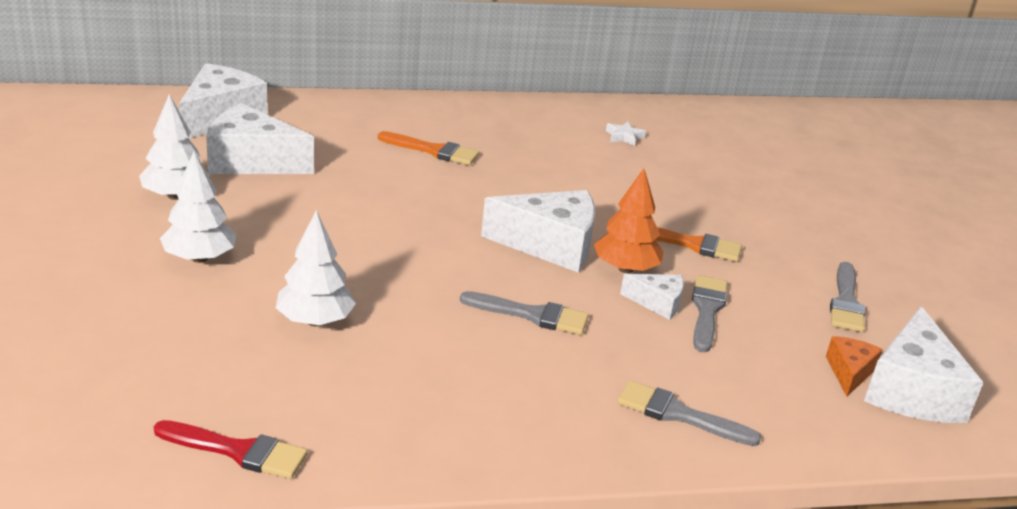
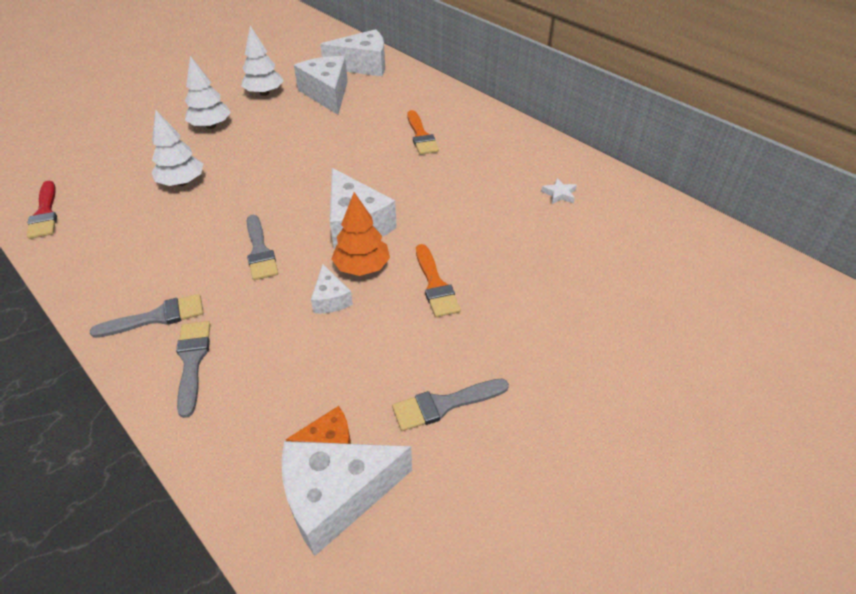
camera: 60 degrees right, 15 degrees up
(707, 310) = (346, 327): grey brush -> grey brush (157, 317)

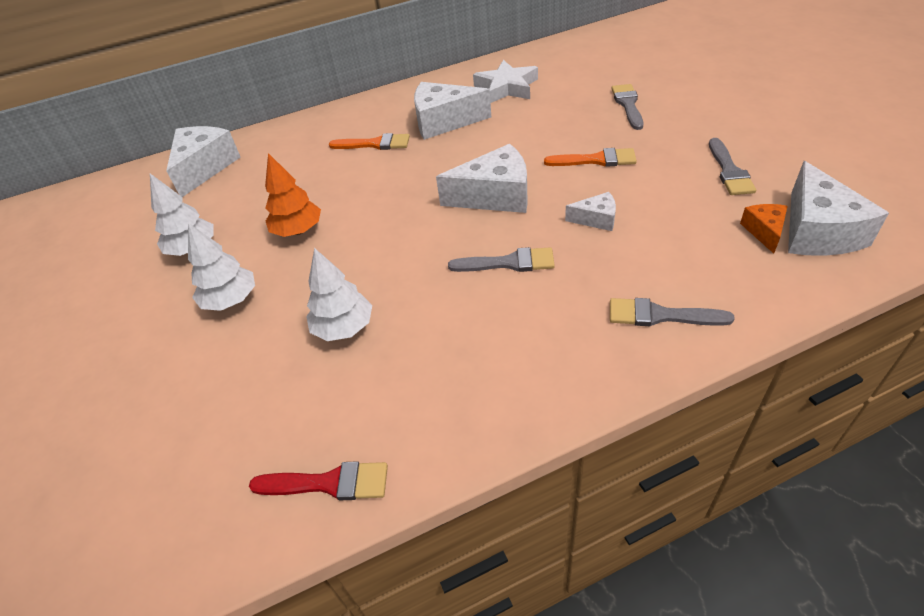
camera: 65 degrees left, 0 degrees up
(157, 317) = (588, 345): grey brush -> grey brush (628, 105)
(327, 94) = (241, 198): white cheese -> white cheese (444, 122)
(362, 267) = (559, 197): orange tree -> orange tree (298, 231)
(559, 194) = (506, 87): white star -> white star, size x2.15

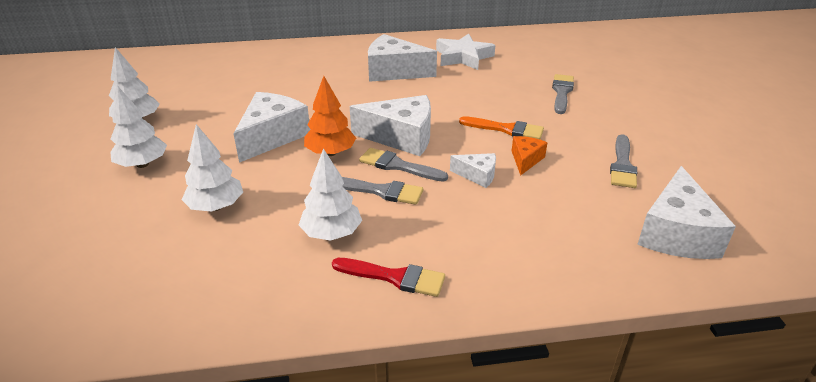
camera: 10 degrees right, 10 degrees down
(205, 168) = (183, 64): white cheese -> white cheese (272, 136)
(298, 231) = (225, 126): orange tree -> orange tree (330, 153)
(329, 483) = (131, 319): red brush -> red brush (395, 277)
(375, 144) = (327, 76): orange brush -> none
(485, 324) = (331, 233): none -> white tree
(660, 315) = (487, 265): grey brush -> grey brush (398, 166)
(764, 231) = (625, 221): orange cheese -> orange cheese (525, 160)

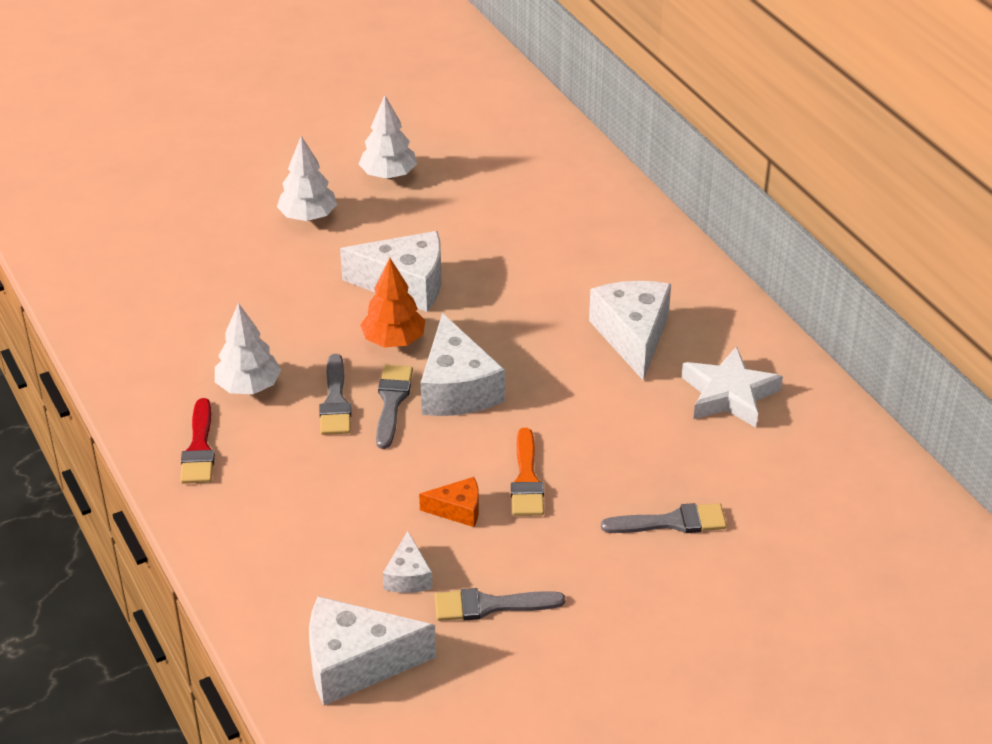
camera: 70 degrees right, 5 degrees up
(216, 206) = (259, 294): white tree -> none
(477, 175) = (402, 472): white cheese -> white cheese (408, 576)

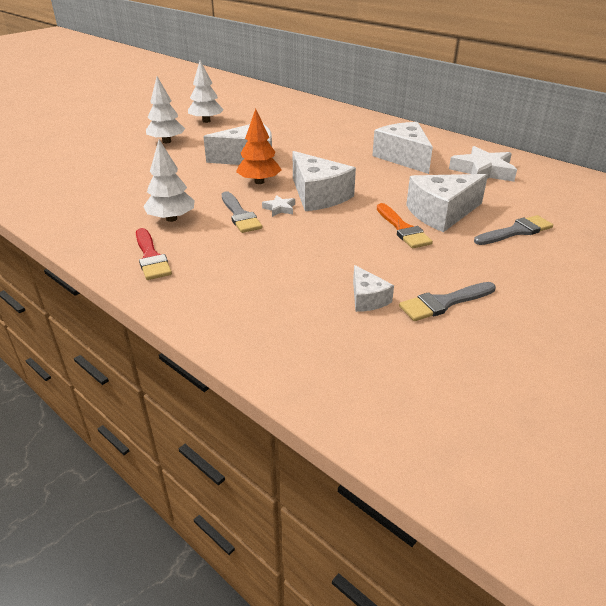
camera: 20 degrees left, 5 degrees down
(356, 663) = (373, 368): white cheese -> white cheese (441, 213)
(392, 401) = (279, 208): grey brush -> white star
(458, 510) = (371, 253): orange cheese -> none

